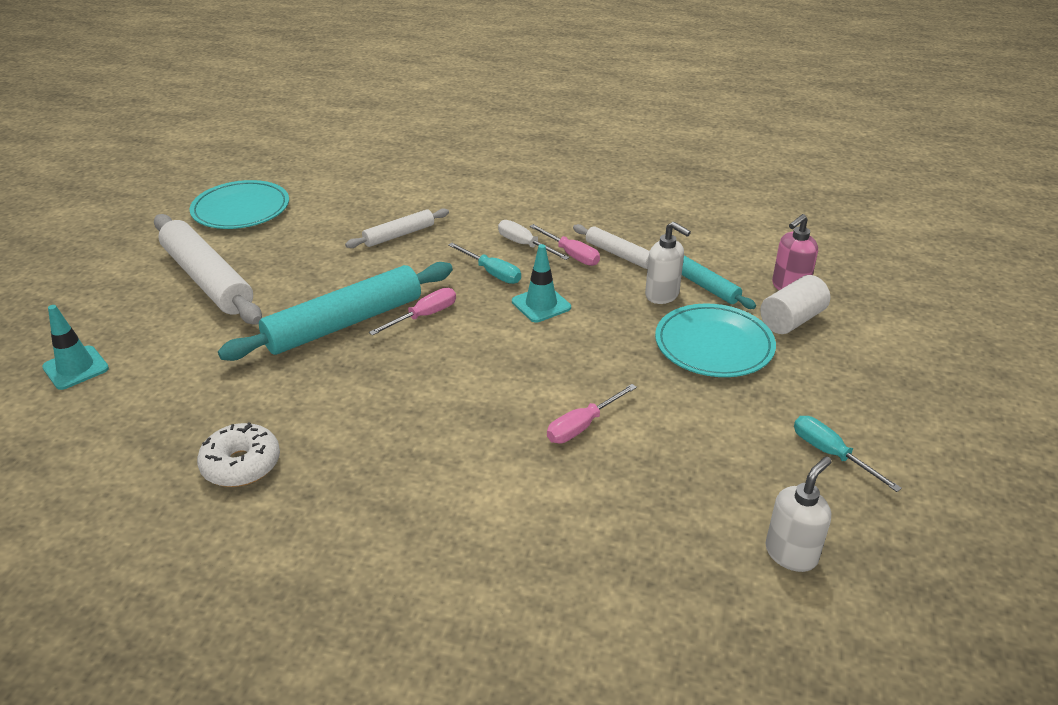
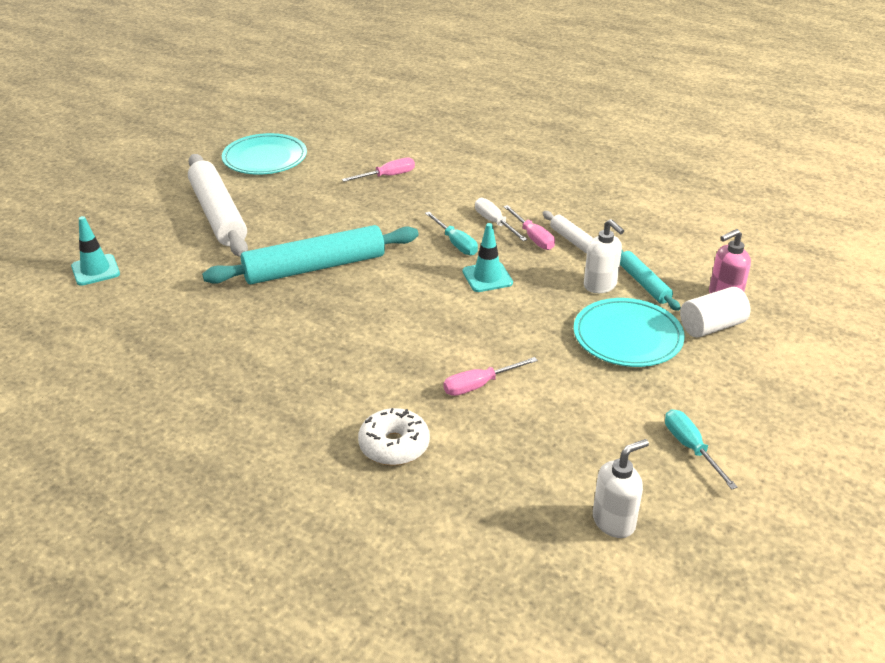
camera: 15 degrees right, 0 degrees up
(241, 465) = (194, 366): white donut -> white donut (394, 445)
(399, 235) = (388, 198): white rolling pin -> none
(424, 316) = (383, 271): pink screwdriver -> pink screwdriver (387, 176)

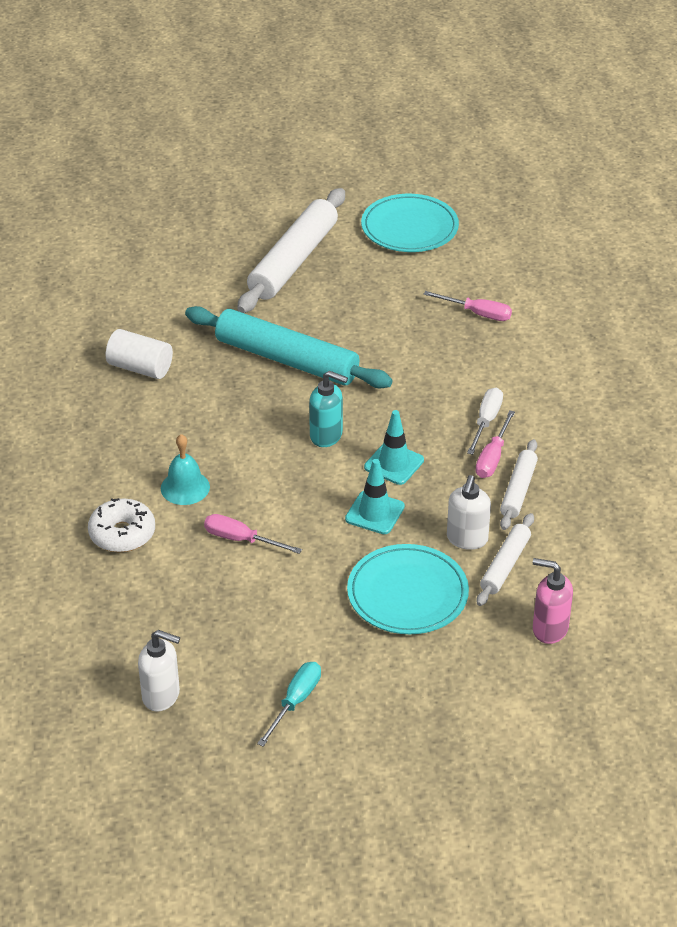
camera: 50 degrees right, 5 degrees up
(95, 270) = (147, 254): turquoise traffic cone -> turquoise traffic cone (374, 513)
(384, 384) = (185, 487): none -> turquoise bell
(419, 290) = (326, 436): none -> turquoise soap dispenser
(455, 243) = (422, 416): turquoise screwdriver -> none
(643, 283) = (505, 565): turquoise rolling pin -> white rolling pin
(711, 326) = (488, 641): white cylinder -> white cylinder (140, 368)

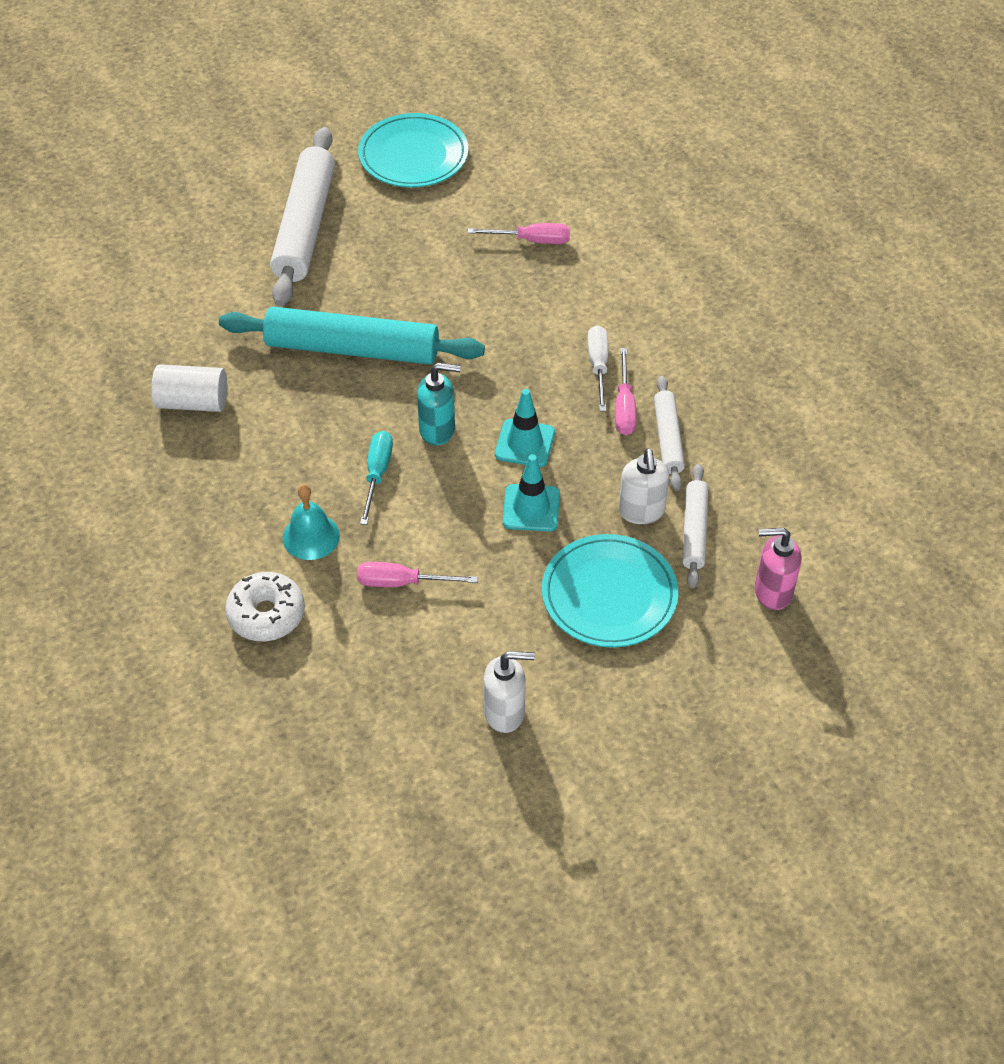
camera: 20 degrees left, 10 degrees up
(161, 696) = (401, 801): white soap dispenser -> white soap dispenser (505, 712)
(295, 702) = (550, 761): turquoise screwdriver -> turquoise screwdriver (377, 474)

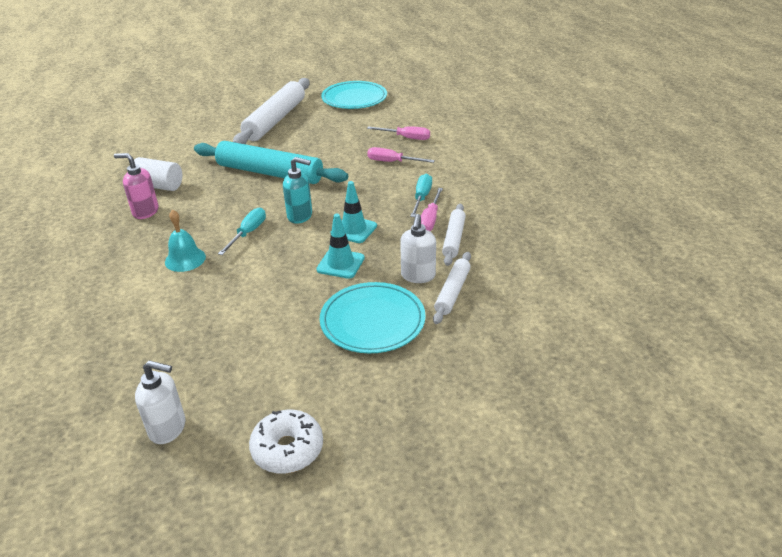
camera: 15 degrees right, 15 degrees down
(266, 614) = (127, 297): white donut -> white donut (287, 449)
(402, 582) = (229, 292): pink screwdriver -> pink screwdriver (392, 162)
(505, 712) = (257, 384): white soap dispenser -> white soap dispenser (168, 428)
(598, 366) = (421, 198): white screwdriver -> turquoise screwdriver
(772, 592) = (499, 338): pink soap dispenser -> pink soap dispenser (145, 212)

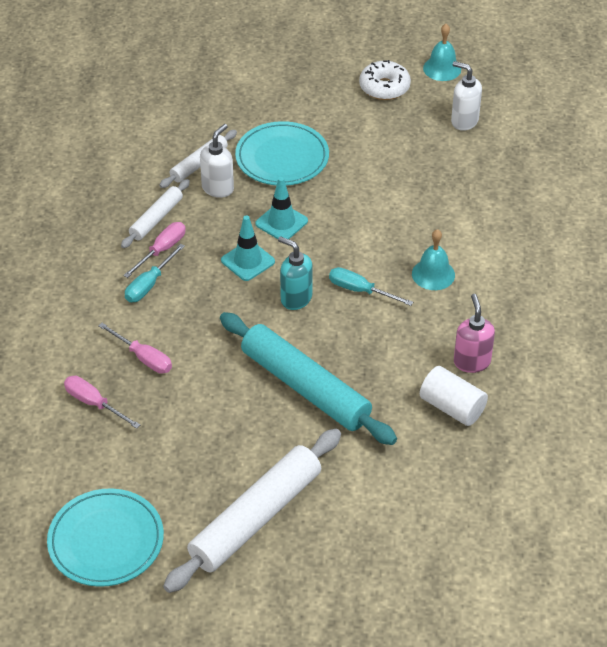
camera: 160 degrees left, 10 degrees up
(145, 212) = (471, 362): pink soap dispenser -> pink soap dispenser turned 135 degrees counterclockwise
(210, 511) = (442, 68): none -> turquoise bell
(248, 233) = (360, 290): turquoise screwdriver -> turquoise screwdriver turned 75 degrees clockwise

